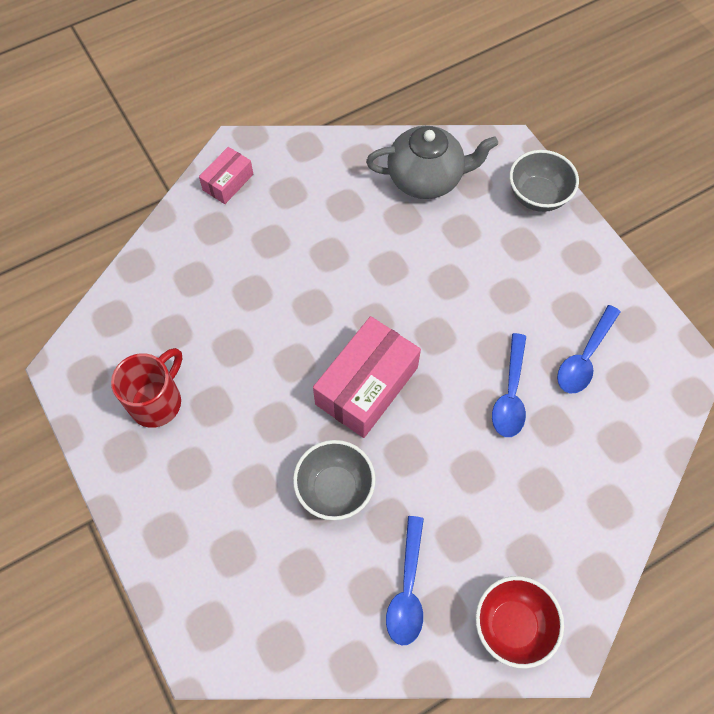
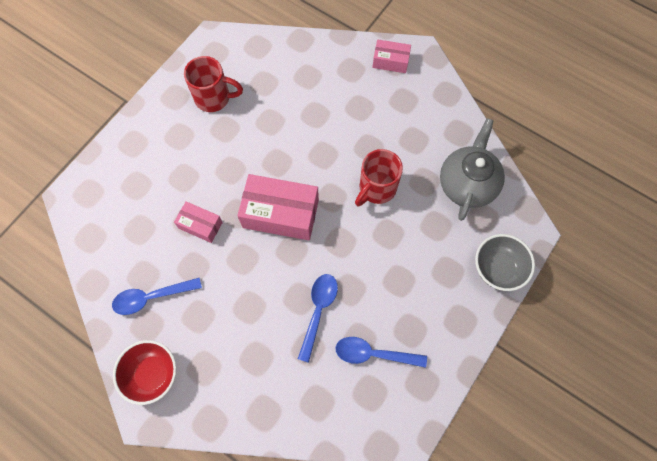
camera: 65 degrees right, 5 degrees up
(335, 488) = (200, 225): grey bowl -> pink box
(386, 268) = (376, 188): none -> red mug
(426, 178) = (467, 184): grey teapot -> grey teapot turned 135 degrees counterclockwise
(510, 394) = (318, 311): blue spoon -> blue spoon turned 120 degrees clockwise

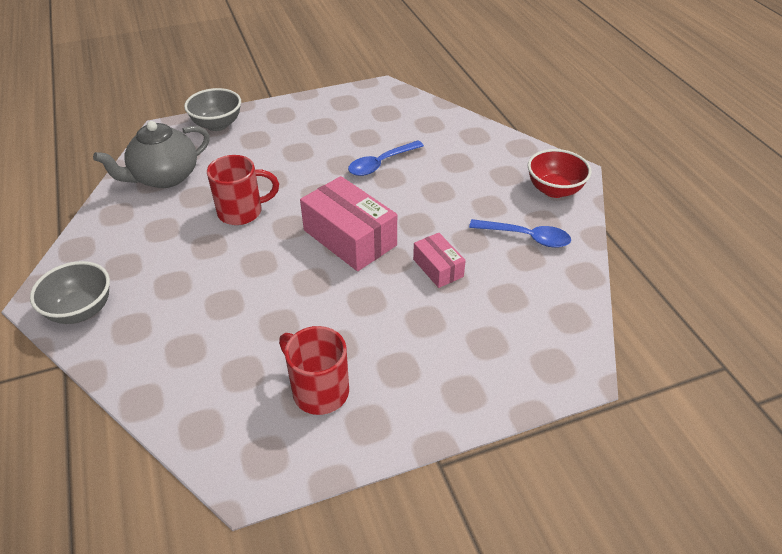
camera: 145 degrees left, 25 degrees down
(373, 354) = (362, 126): blue spoon -> none
(390, 61) = (81, 310): pink box -> grey bowl

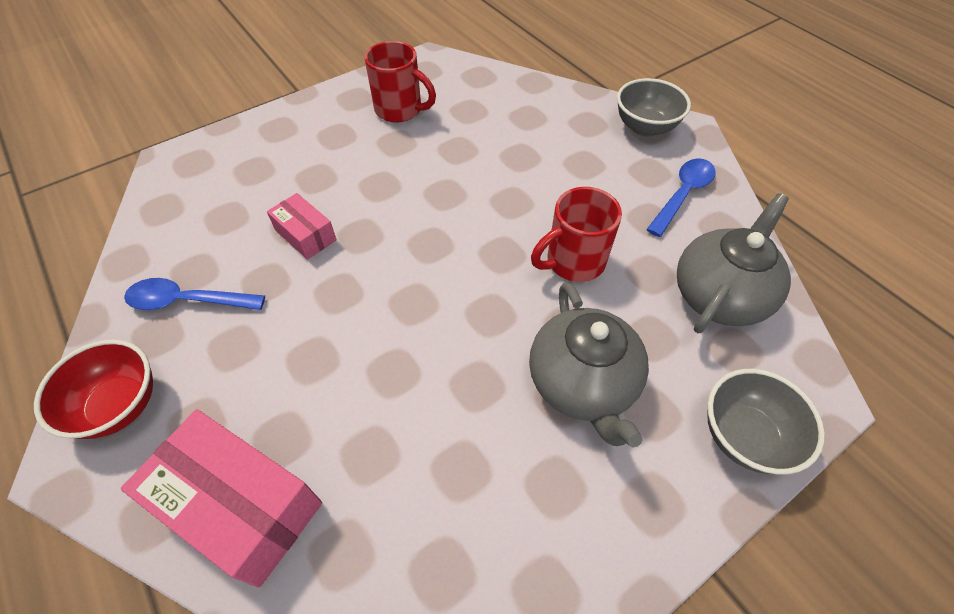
camera: 165 degrees right, 10 degrees up
(283, 154) = (582, 384): none -> grey teapot
(349, 238) = (420, 253): pink box -> pink box (240, 505)
(381, 164) = (413, 400): blue spoon -> blue spoon (682, 194)

